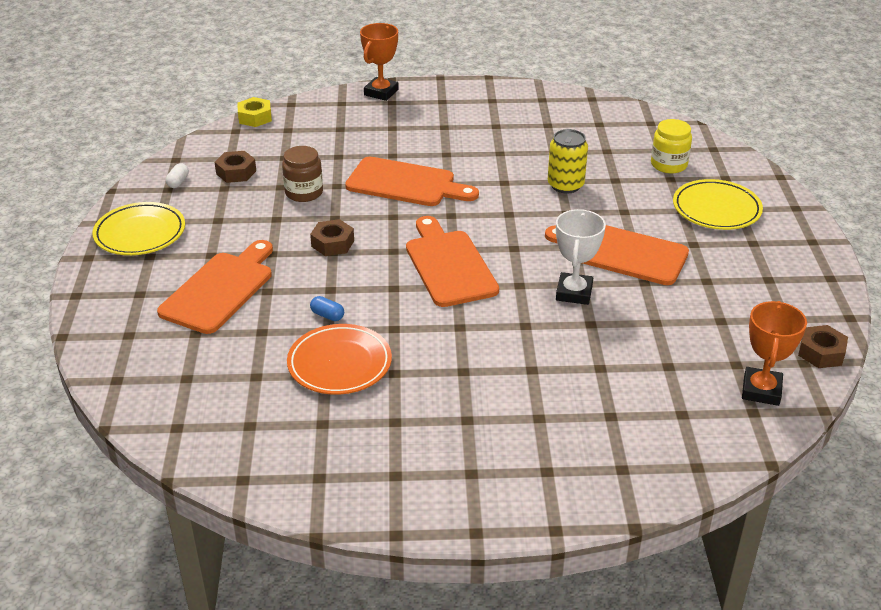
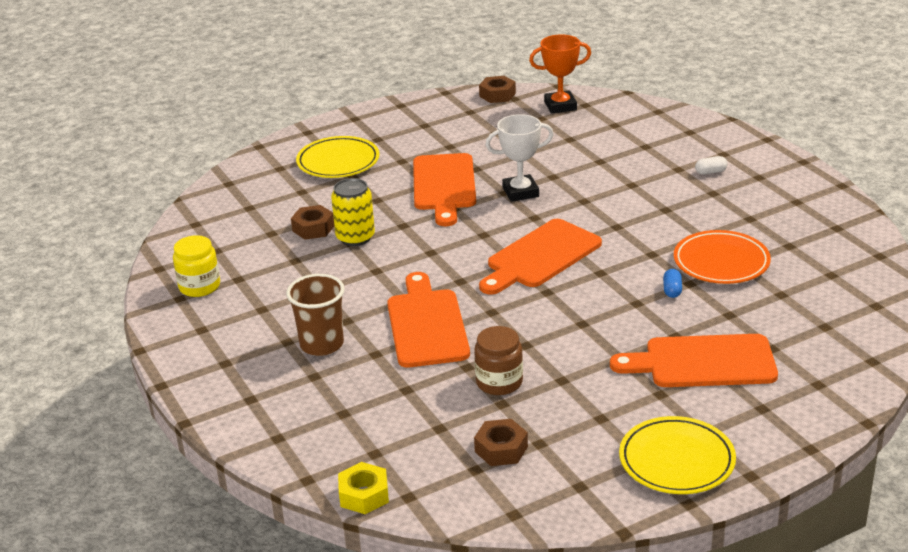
camera: 115 degrees left, 5 degrees down
(178, 182) = (559, 485): white capsule -> white capsule (710, 172)
(332, 243) = (569, 328): brown nut -> brown nut (313, 228)
(381, 92) = (229, 416): orange trophy -> none
(426, 138) = (322, 344): none -> brown cup
(669, 165) = (276, 197): yellow jar -> yellow jar (199, 286)

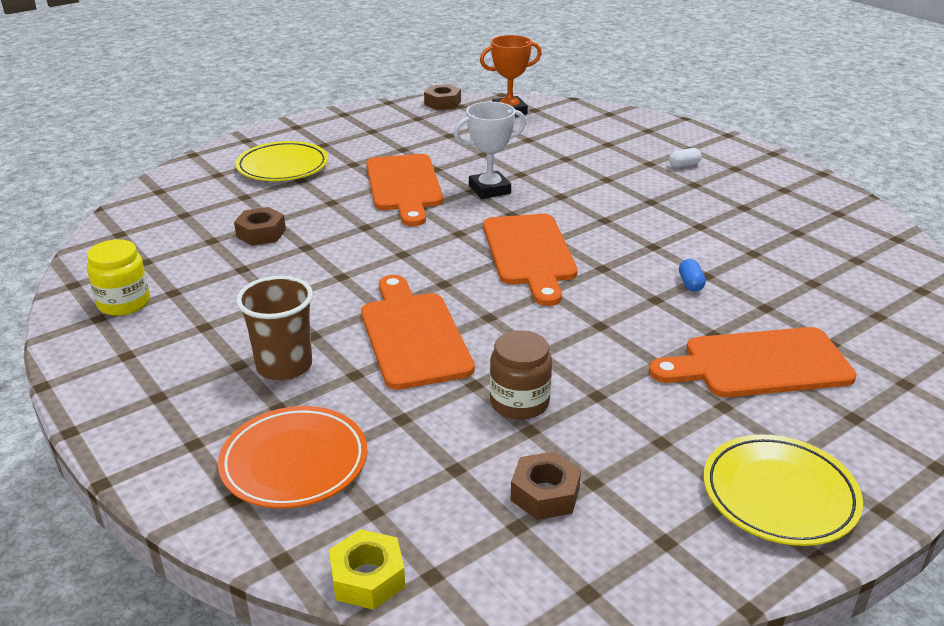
camera: 10 degrees left, 0 degrees up
(355, 237) = (311, 241): yellow can -> none
(540, 256) = (529, 254): orange cutting board -> orange cutting board turned 45 degrees counterclockwise
(721, 262) = (732, 252): orange plate -> orange plate (294, 462)

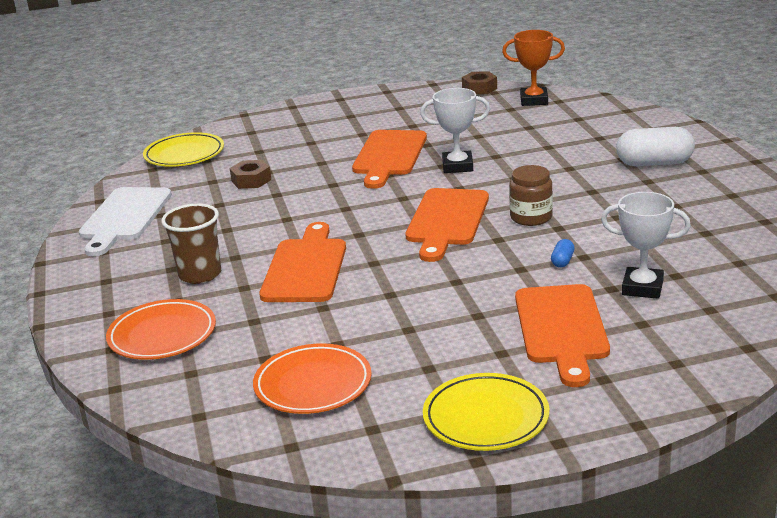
camera: 25 degrees right, 5 degrees down
(124, 303) = (124, 217): yellow jar -> white cutting board
(283, 167) = (305, 131): yellow plate -> yellow plate (184, 154)
(368, 578) = (158, 409): yellow nut -> none
(519, 402) = (345, 324): brown jar -> brown jar (531, 217)
(545, 494) = (313, 384): brown nut -> orange plate
(684, 165) = (654, 163): white capsule -> white capsule, size x2.26
(759, 364) = (561, 329): orange cutting board -> orange cutting board turned 105 degrees counterclockwise
(795, 302) = (642, 288): none -> white trophy

